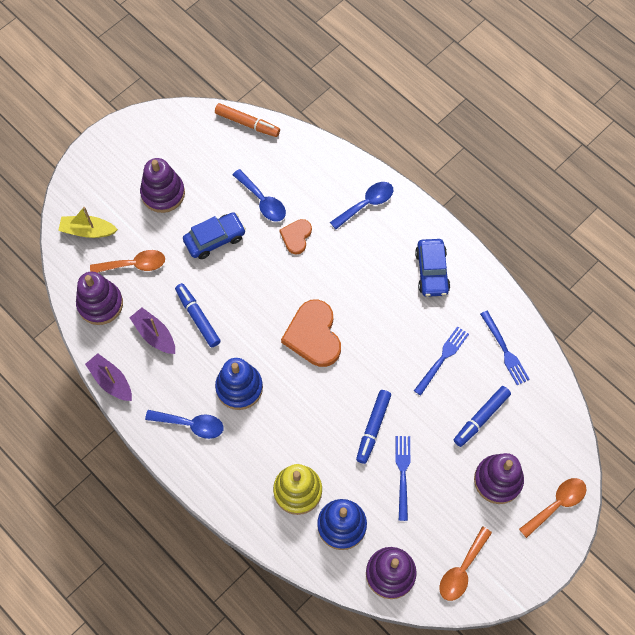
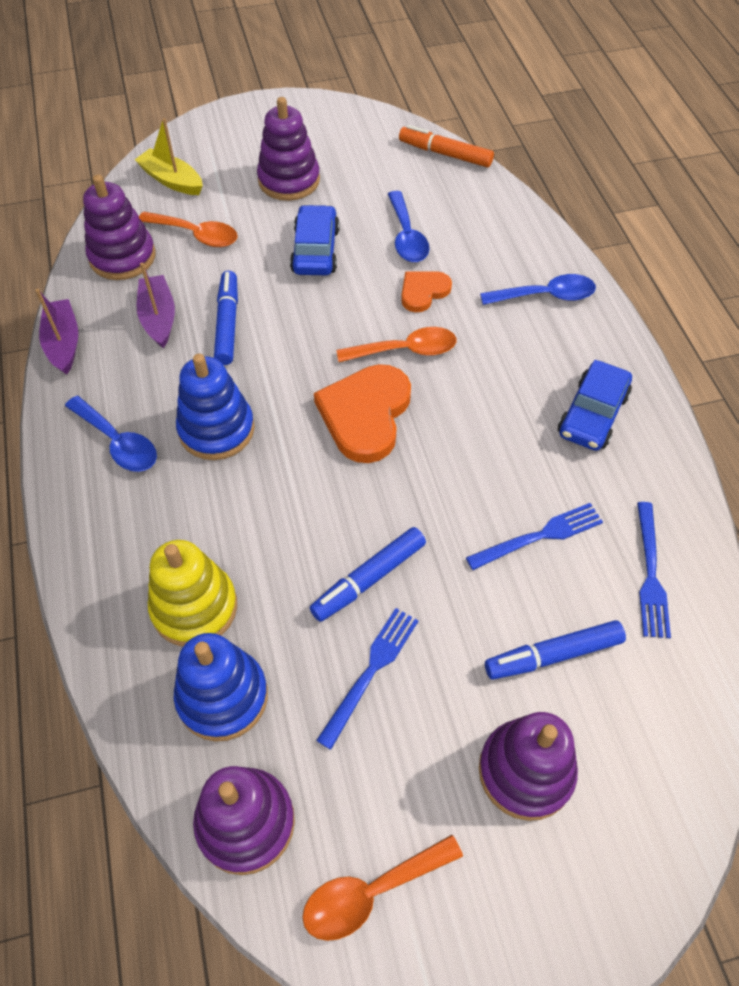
camera: 30 degrees right, 10 degrees down
(215, 239) = (315, 250): blue car -> blue car turned 90 degrees counterclockwise
(247, 123) = (445, 154): orange marker -> orange marker turned 150 degrees clockwise
(556, 504) = (612, 877): orange spoon -> orange spoon (405, 350)

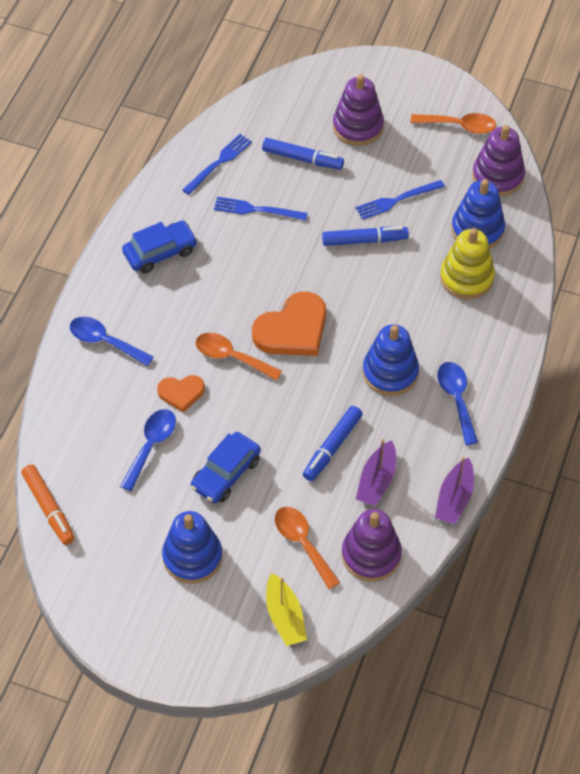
camera: 145 degrees left, 0 degrees up
(289, 180) = (192, 557): purple stacking toy -> blue stacking toy

